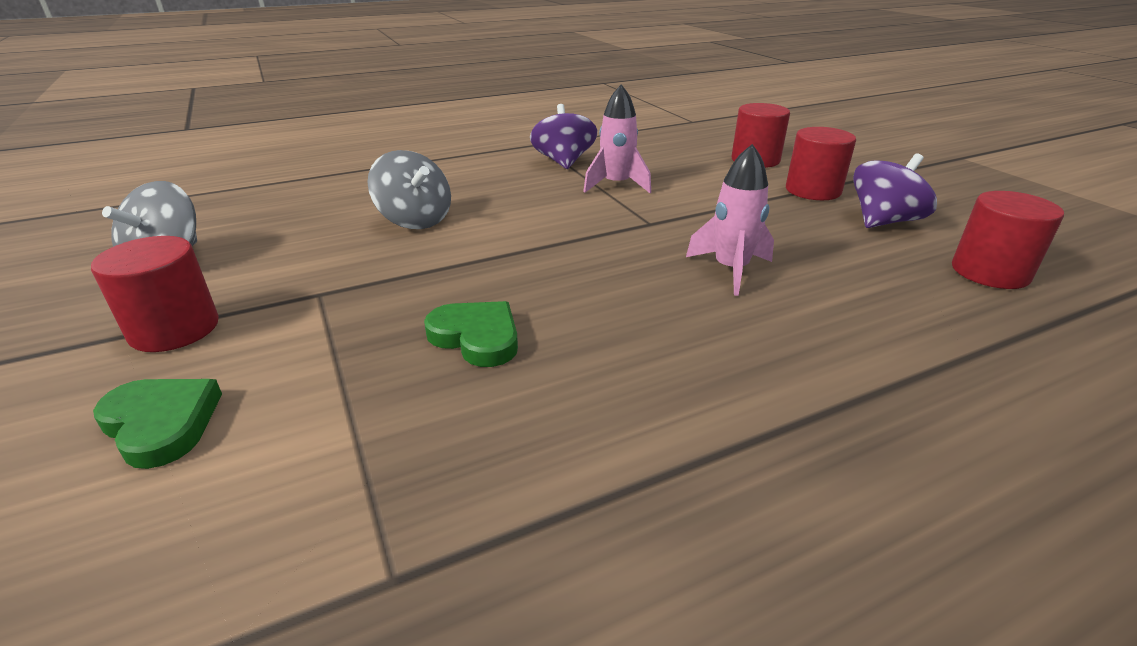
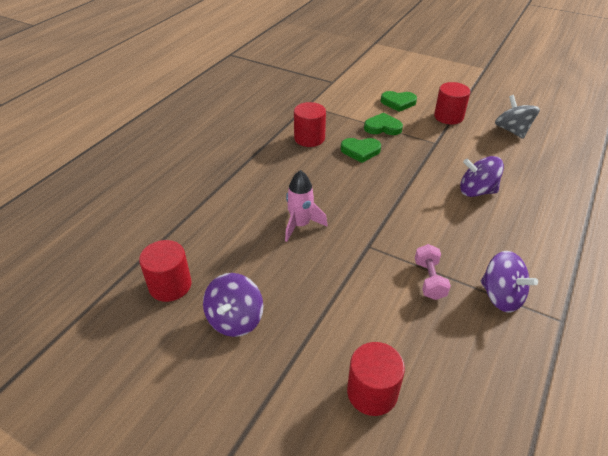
camera: 145 degrees right, 10 degrees up
(339, 369) = (383, 127): none -> green heart
(415, 220) = (476, 191): grey spinning top -> purple spinning top
(616, 185) = (429, 280): pink rocket -> pink dumbbell
(813, 190) = (297, 347): red cylinder -> red cylinder (309, 138)

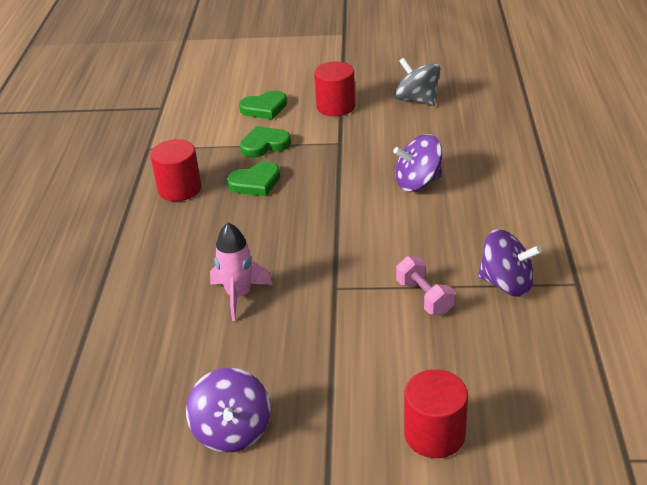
camera: 25 degrees left, 5 degrees down
(170, 285) = (121, 429): red cylinder -> none

